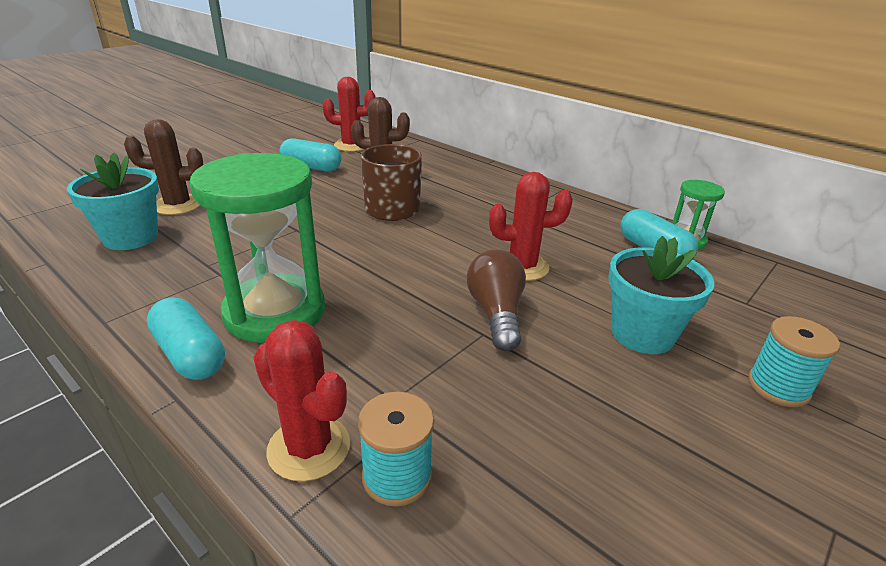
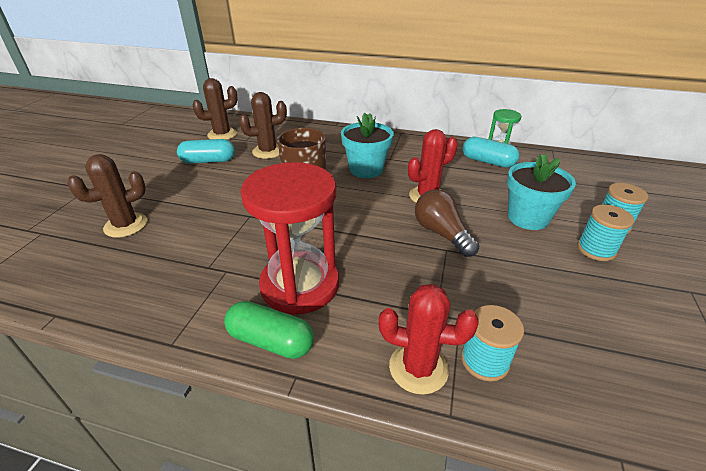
camera: 25 degrees left, 5 degrees up
(131, 237) = (113, 266): turquoise flower pot -> turquoise flower pot (366, 169)
(190, 354) = (271, 341): turquoise capsule -> green capsule
(275, 312) = (300, 285): green hourglass -> red hourglass
(351, 146) = (222, 134): red cactus -> brown cactus
(713, 409) = (596, 249): none -> turquoise spool

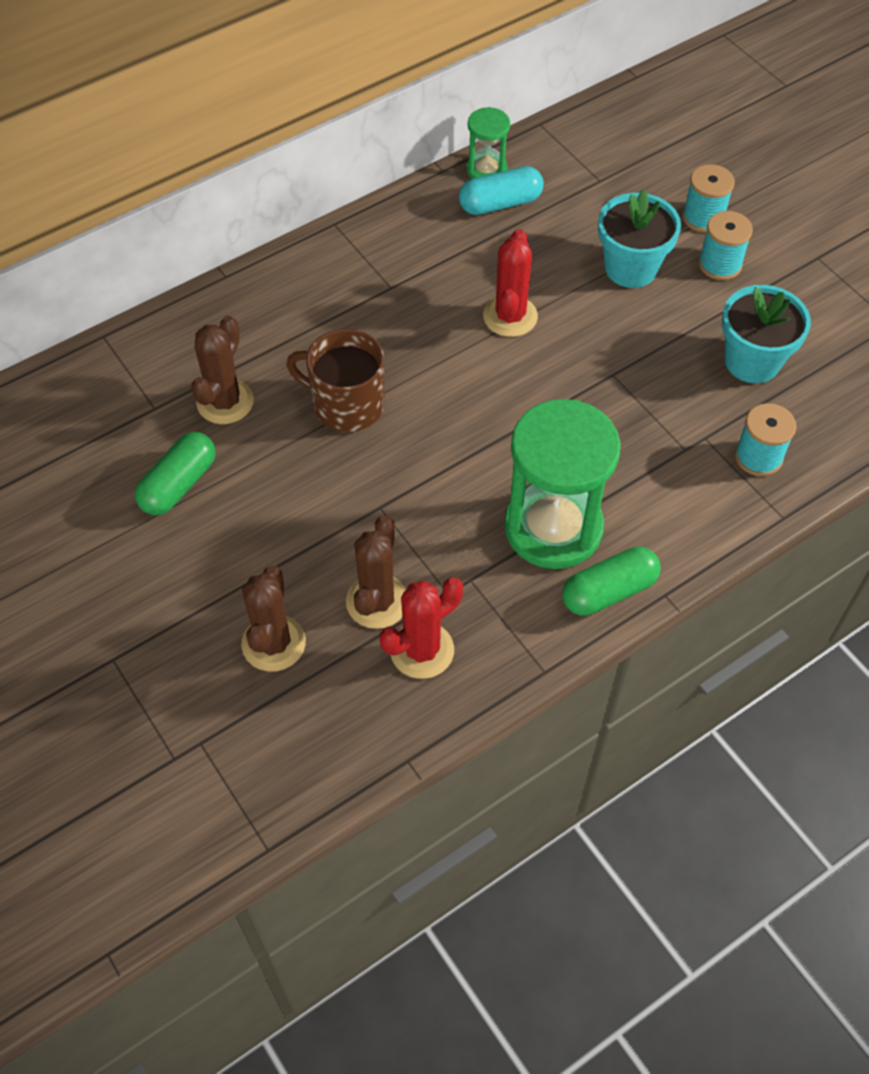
camera: 50 degrees left, 20 degrees up
(208, 161) = (179, 484): turquoise capsule -> green capsule
(222, 134) = (100, 427): brown cactus -> brown cactus (377, 601)
(300, 285) = (553, 527): red hourglass -> green hourglass
(366, 169) = (392, 329): turquoise flower pot -> turquoise flower pot (752, 361)
(418, 368) = (728, 505): red cactus -> red cactus (422, 650)
(441, 233) = (586, 358): brown light bulb -> none

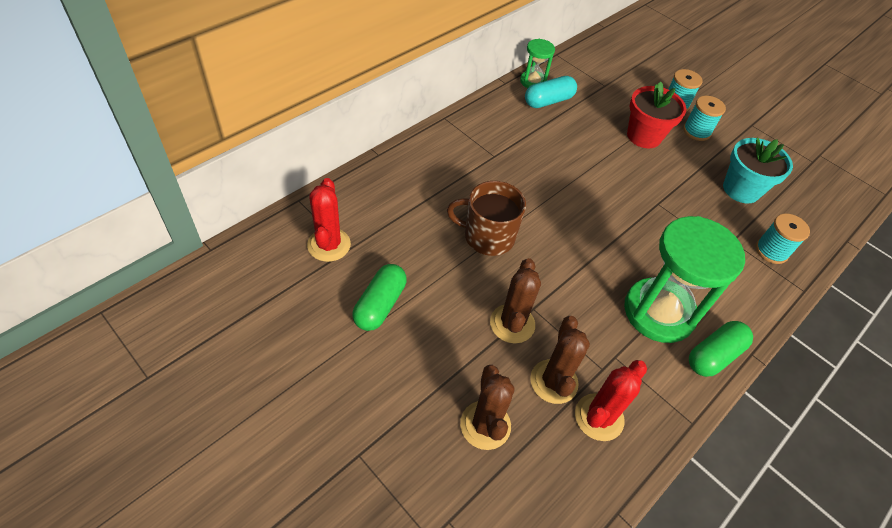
camera: 15 degrees left, 5 degrees down
(225, 402) = (400, 241): brown cactus -> brown cactus (512, 324)
(510, 316) = (579, 170): red cactus -> red cactus (329, 245)
(631, 268) = (644, 136): turquoise flower pot -> red flower pot

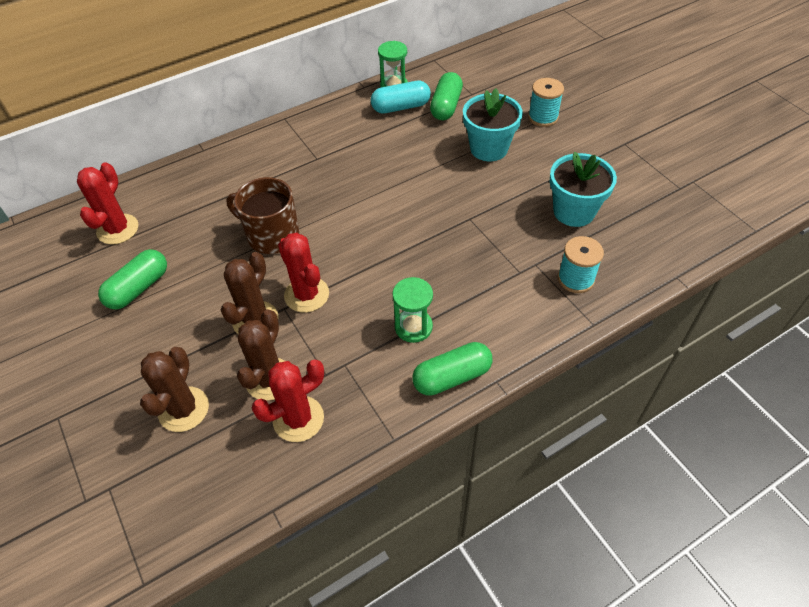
camera: 20 degrees right, 0 degrees up
(548, 292) = (306, 295): none -> red cactus
(588, 98) = (446, 106): none -> green capsule
(644, 136) = (489, 148): red flower pot -> turquoise flower pot
(659, 312) = (413, 327): green hourglass -> green hourglass, size x0.50
(696, 131) = (553, 147): turquoise spool -> none

